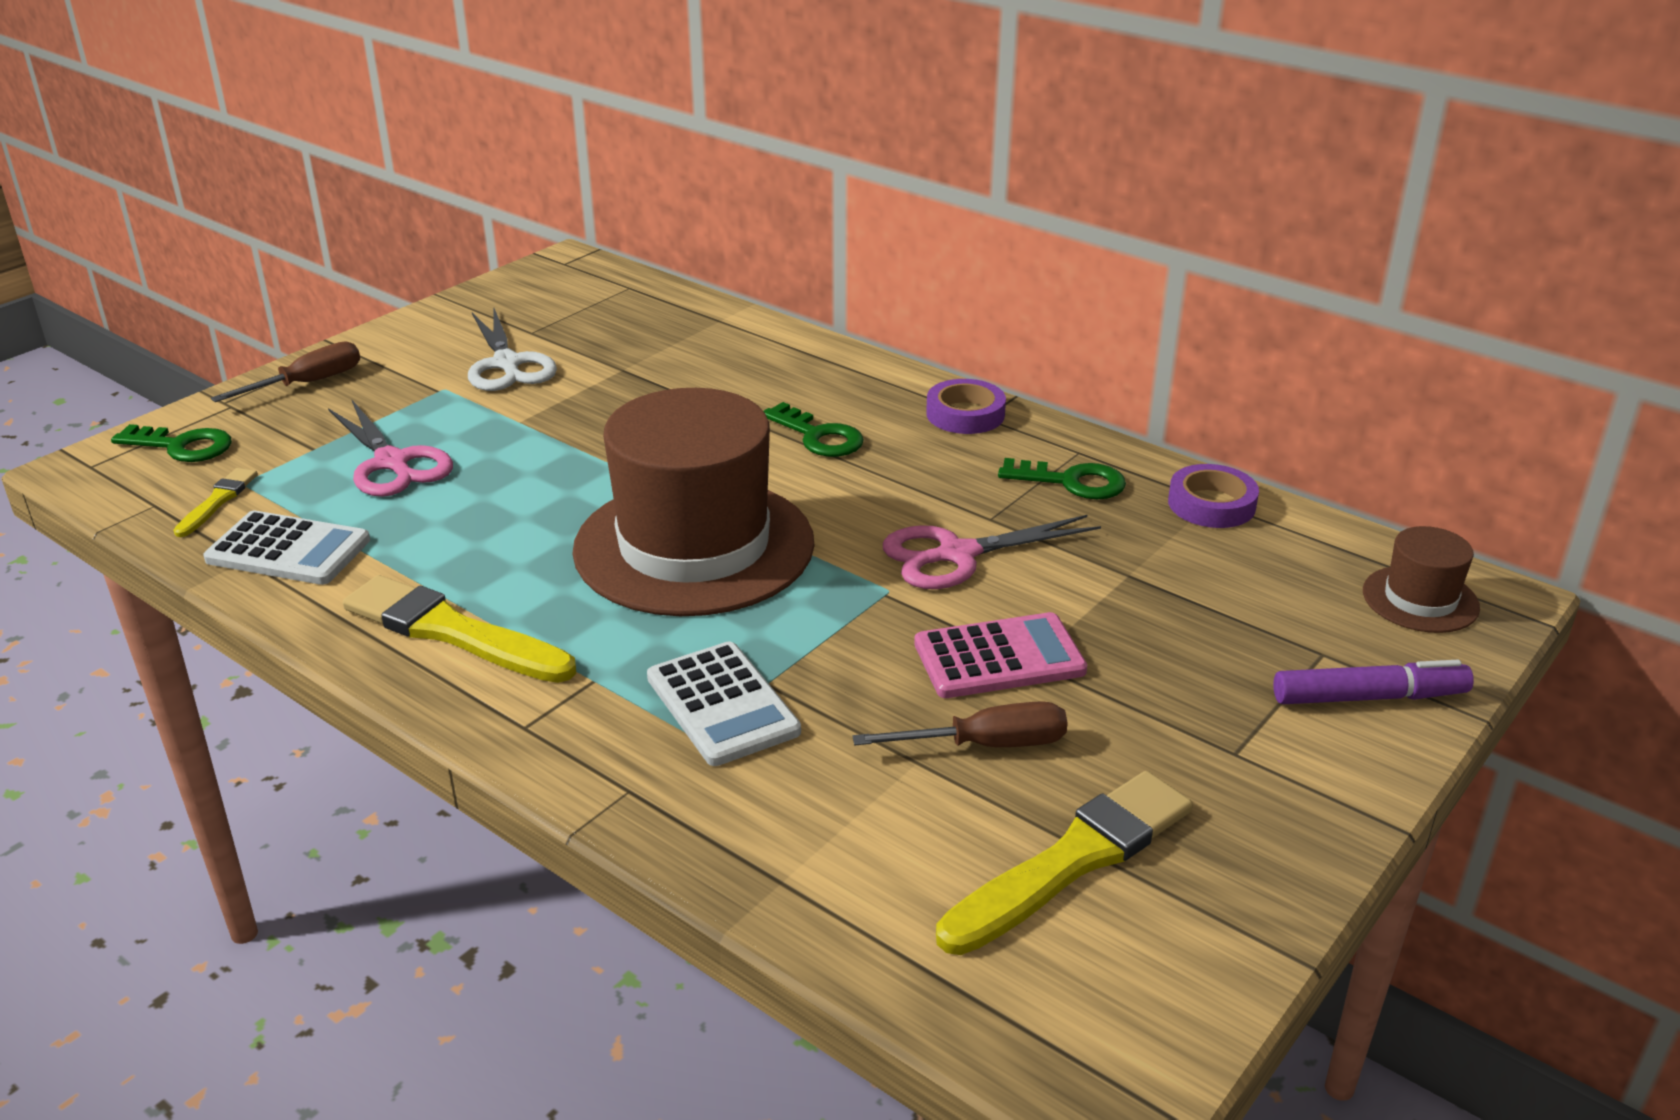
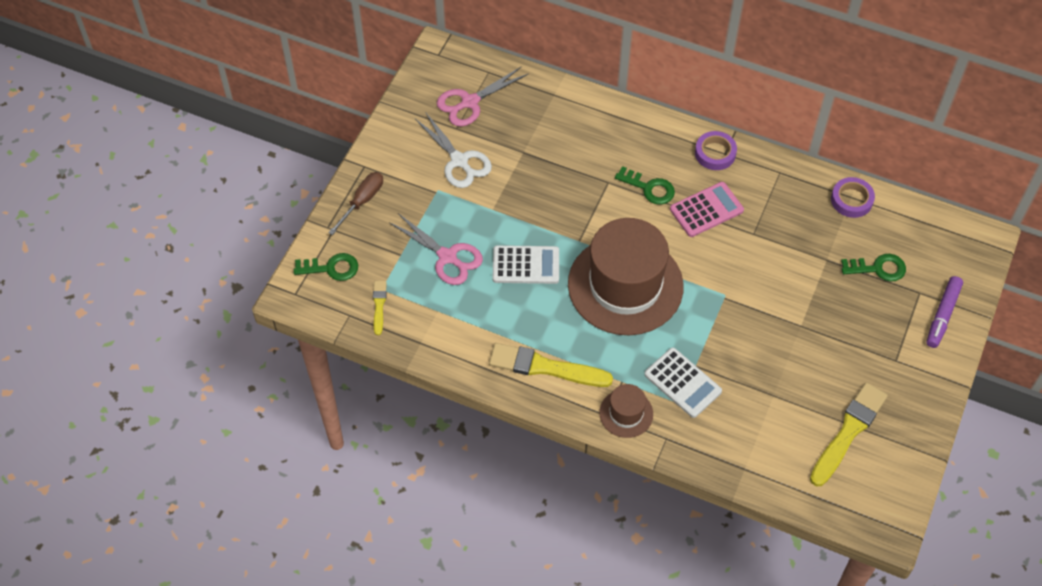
camera: 15 degrees left, 25 degrees up
(288, 550) = (437, 332): white calculator -> white calculator (526, 265)
(957, 555) = (747, 263): pink scissors -> pink scissors (469, 102)
(986, 745) = (797, 379): brown screwdriver -> none
(999, 658) = (787, 327): pink calculator -> pink calculator (706, 210)
(1072, 482) = (783, 197): green key -> green key (878, 268)
(1369, 697) = (942, 315): purple marker -> purple marker turned 135 degrees clockwise
(1420, 599) = (954, 247): brown hat -> brown hat (626, 413)

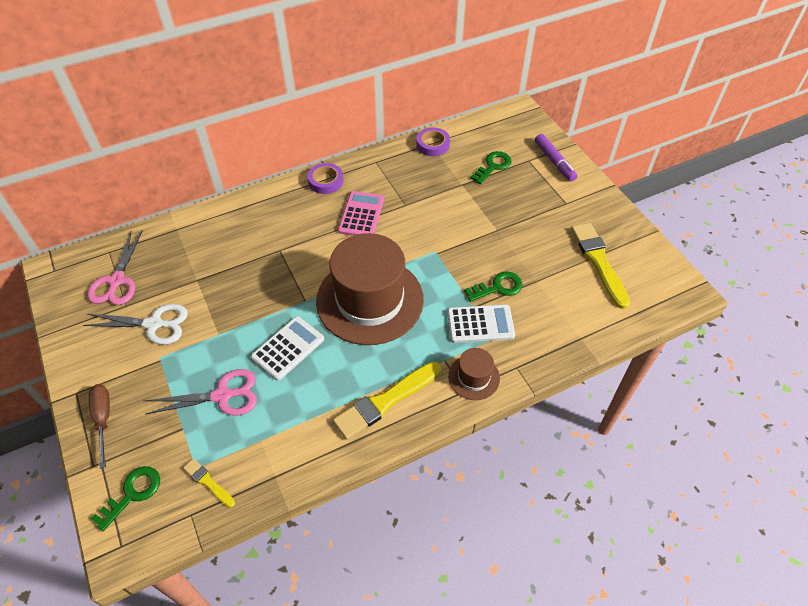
camera: 50 degrees left, 5 degrees down
(649, 188) = (311, 232): green key -> green key (498, 287)

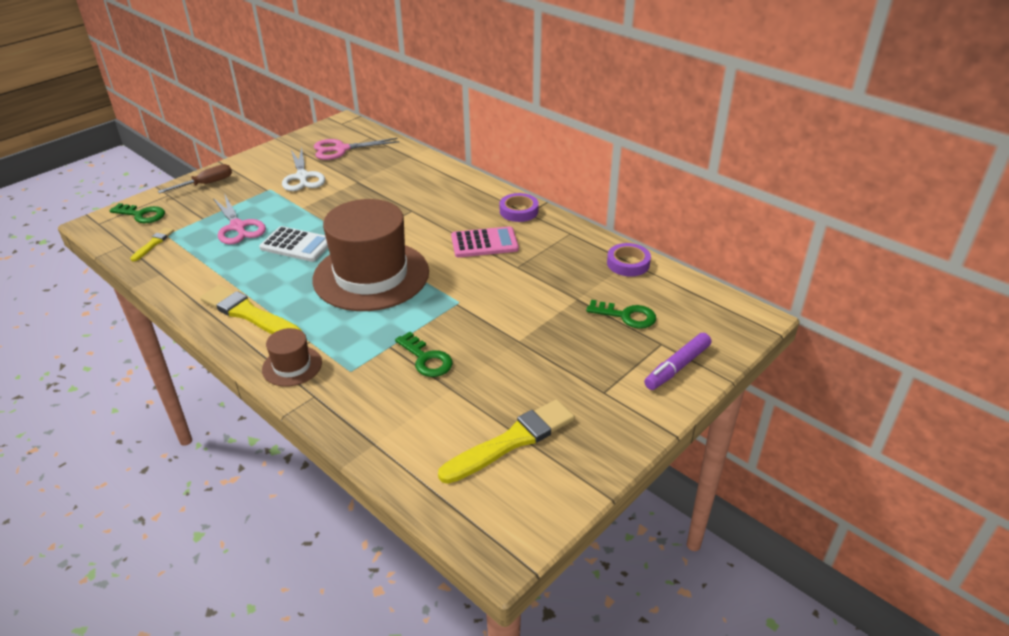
camera: 70 degrees right, 15 degrees down
(480, 324) = (366, 356): white calculator -> none

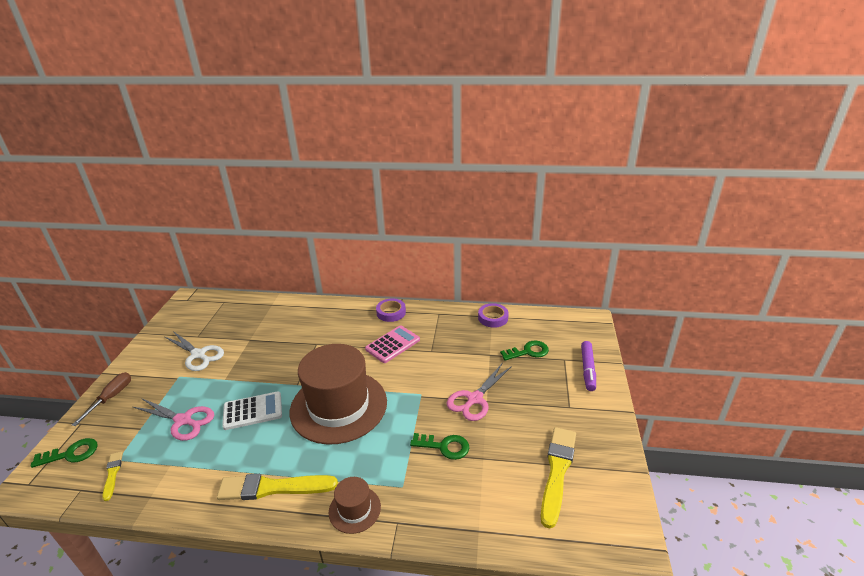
camera: 35 degrees left, 5 degrees down
(341, 149) = (208, 320): pink scissors -> pink scissors (474, 399)

